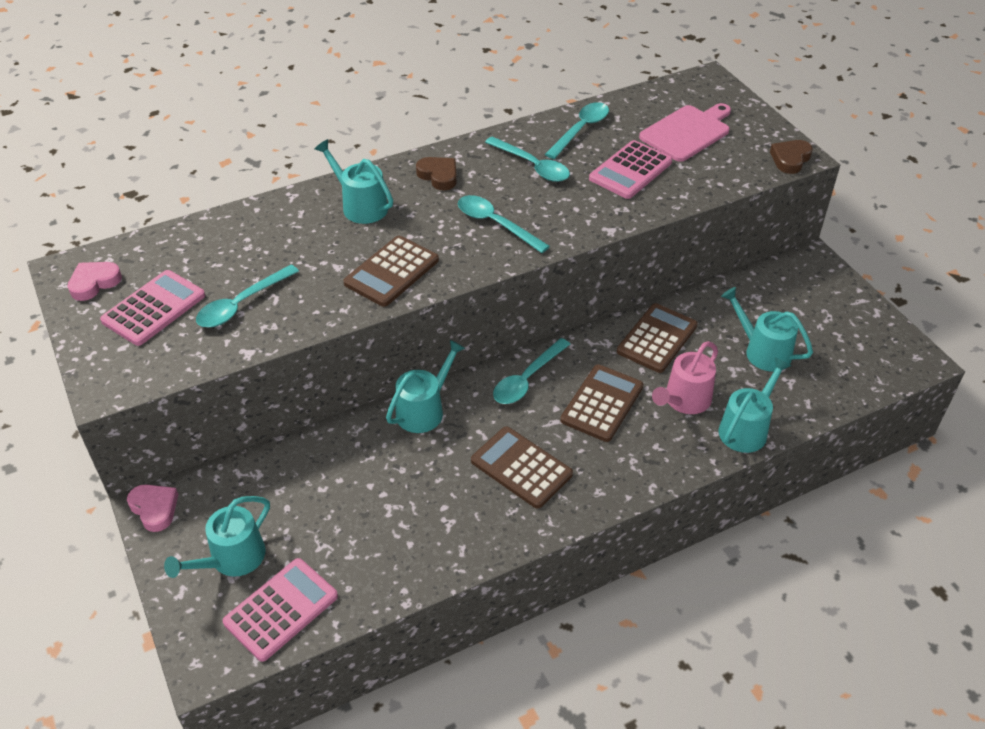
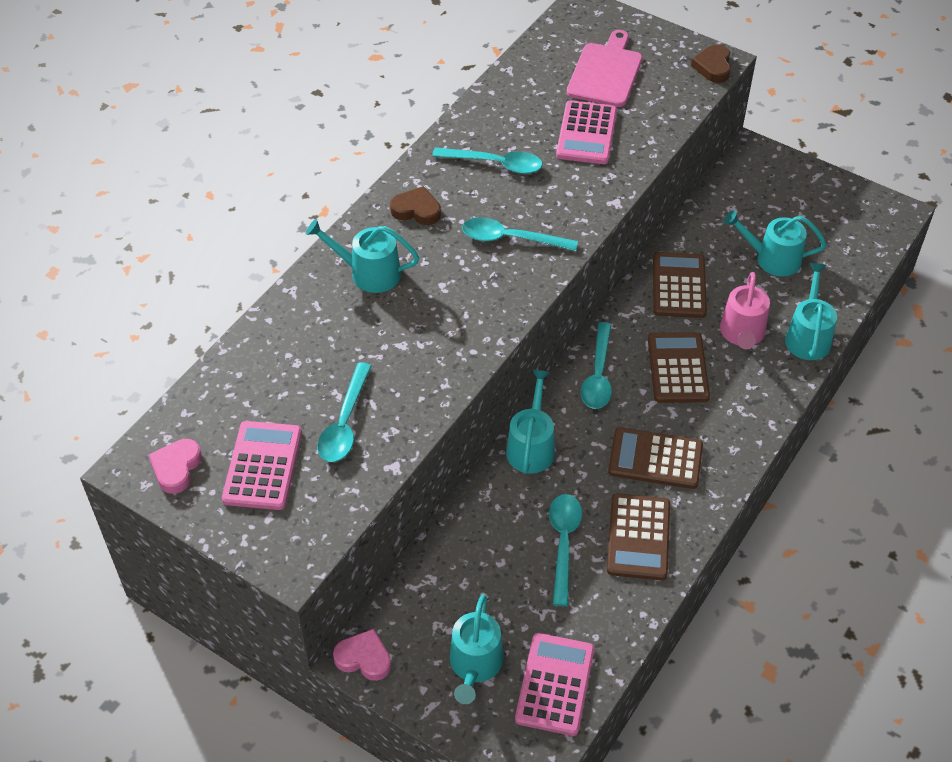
camera: 30 degrees left, 5 degrees up
(391, 272) = (456, 328): brown calculator -> brown calculator (638, 537)
(581, 130) = (509, 107): turquoise spoon -> turquoise spoon (563, 543)

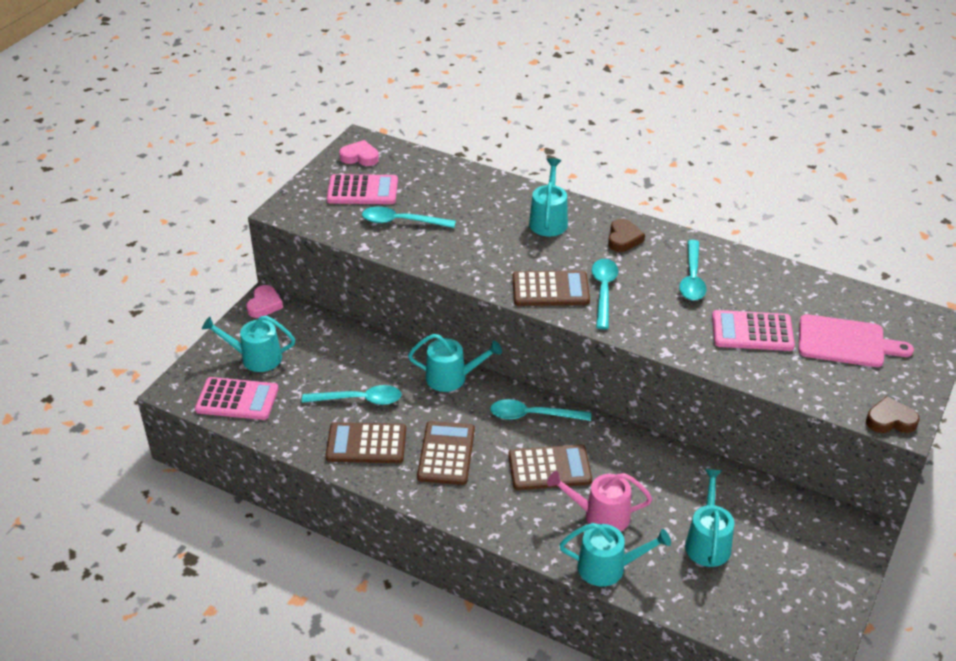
camera: 85 degrees right, 10 degrees down
(679, 286) = (651, 469): brown calculator -> brown calculator (550, 289)

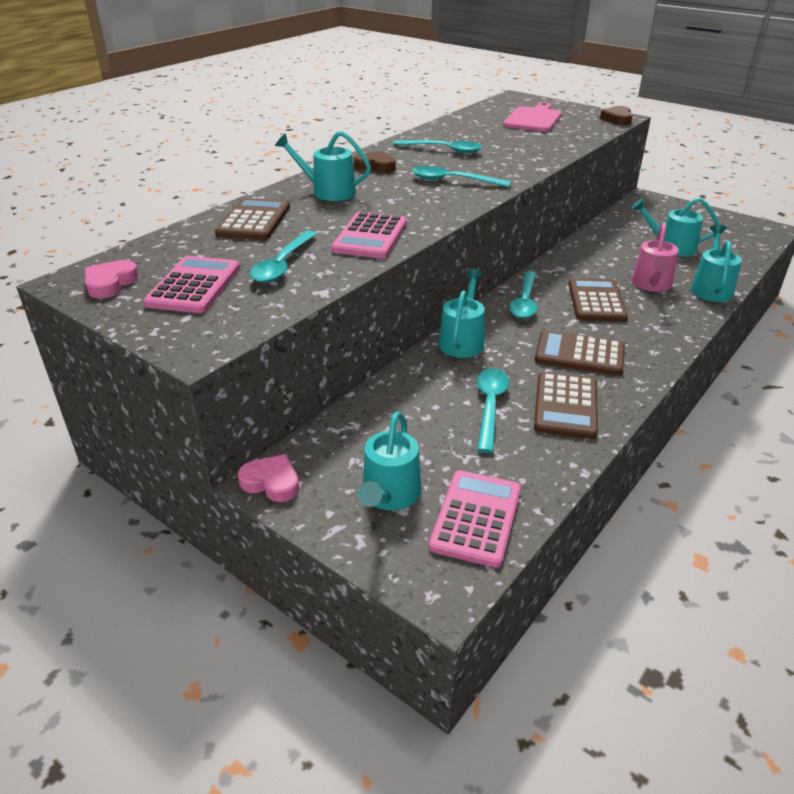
camera: 80 degrees left, 5 degrees down
(550, 289) = (444, 201): brown calculator -> brown calculator (254, 220)
(752, 331) = (518, 140): pink calculator -> pink calculator (370, 236)

